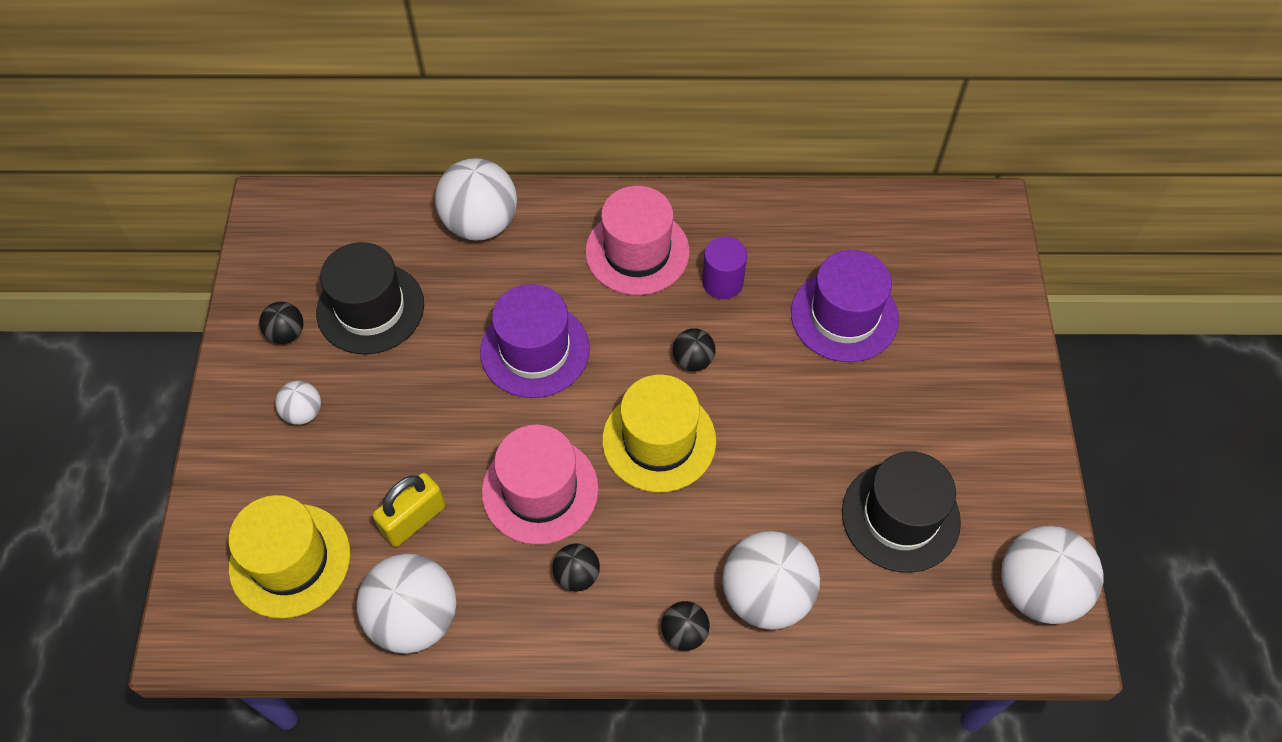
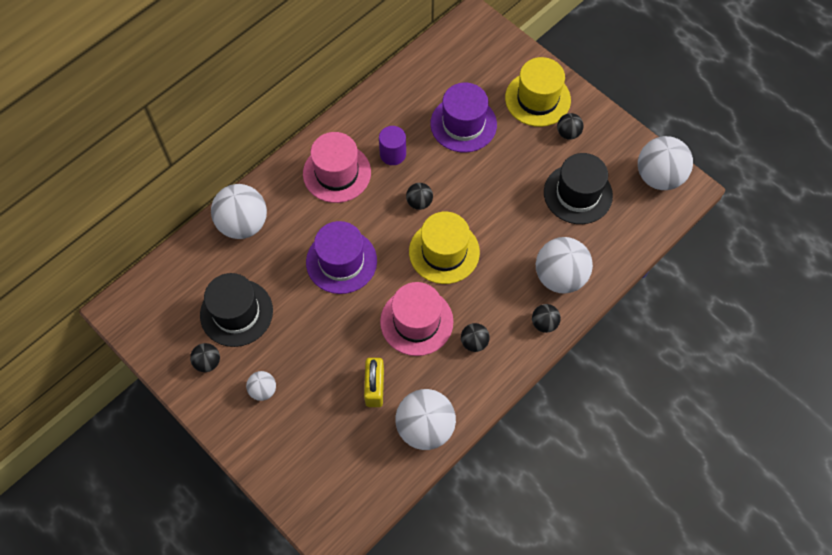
camera: 45 degrees left, 5 degrees up
(290, 560) = (338, 459): yellow hat -> yellow hat (537, 99)
(968, 434) = (568, 133): none -> black ball

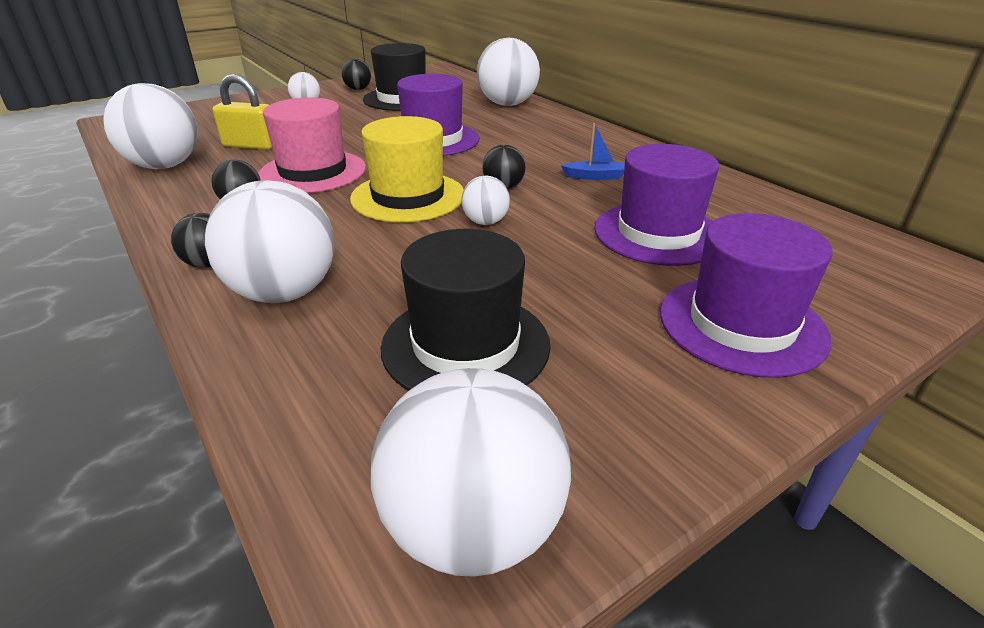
camera: 100 degrees right, 30 degrees down
(337, 173) = (567, 144): pink hat -> none
(393, 154) = (595, 176): purple cylinder -> blue boat
(468, 204) = (485, 222): none -> white ball
(537, 99) = (741, 324): yellow hat -> purple hat
(568, 133) = (643, 357): black ball -> none

